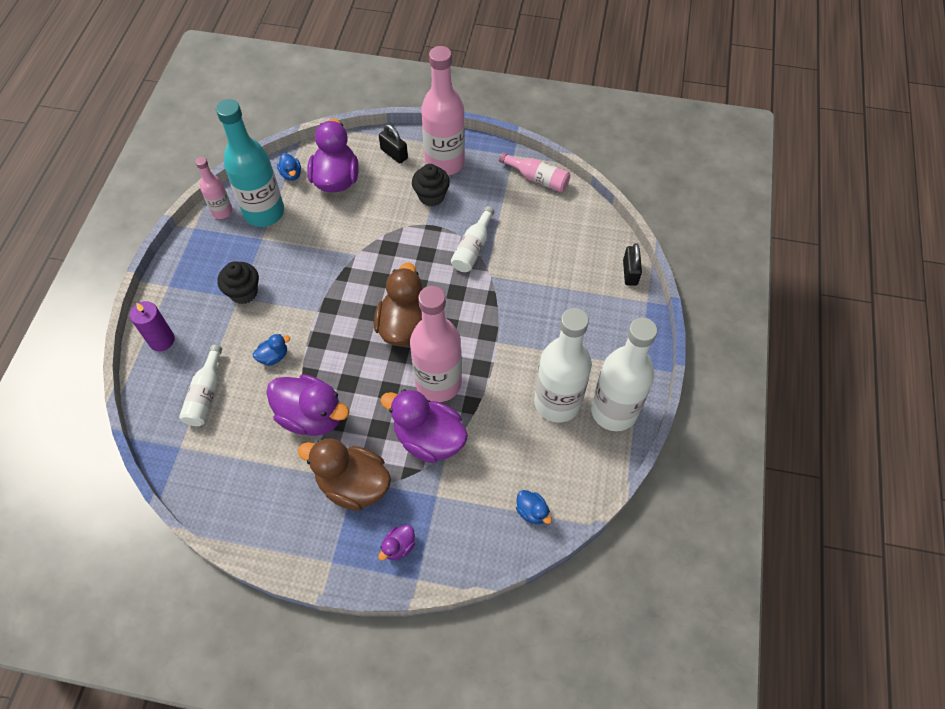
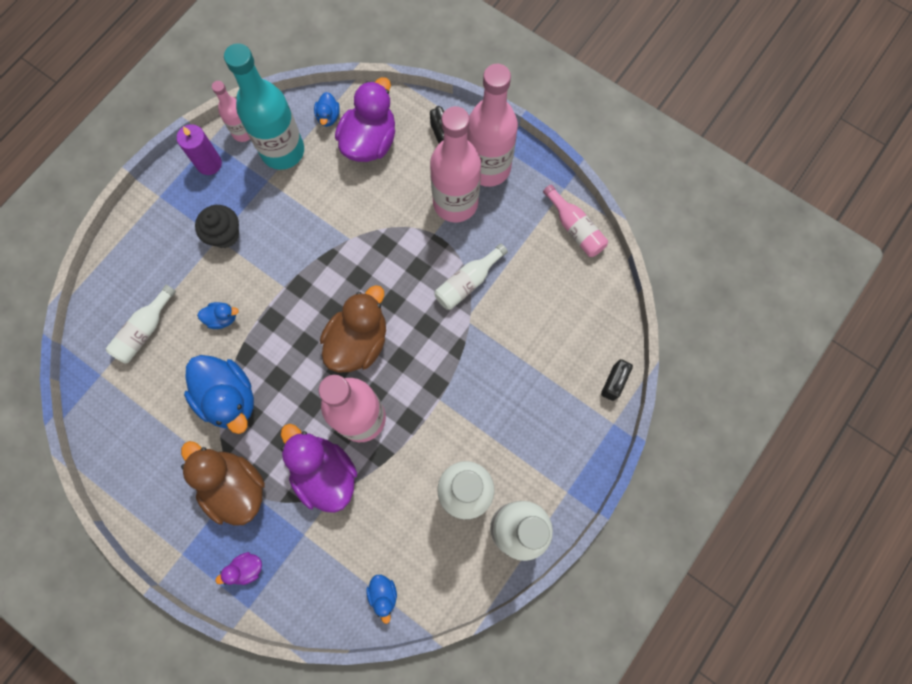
camera: 25 degrees right, 15 degrees up
(161, 340) = (129, 254): purple candle -> purple candle (209, 163)
(311, 416) = (229, 398): purple duck -> blue duck
(431, 196) = (455, 203): black cupcake -> pink bottle

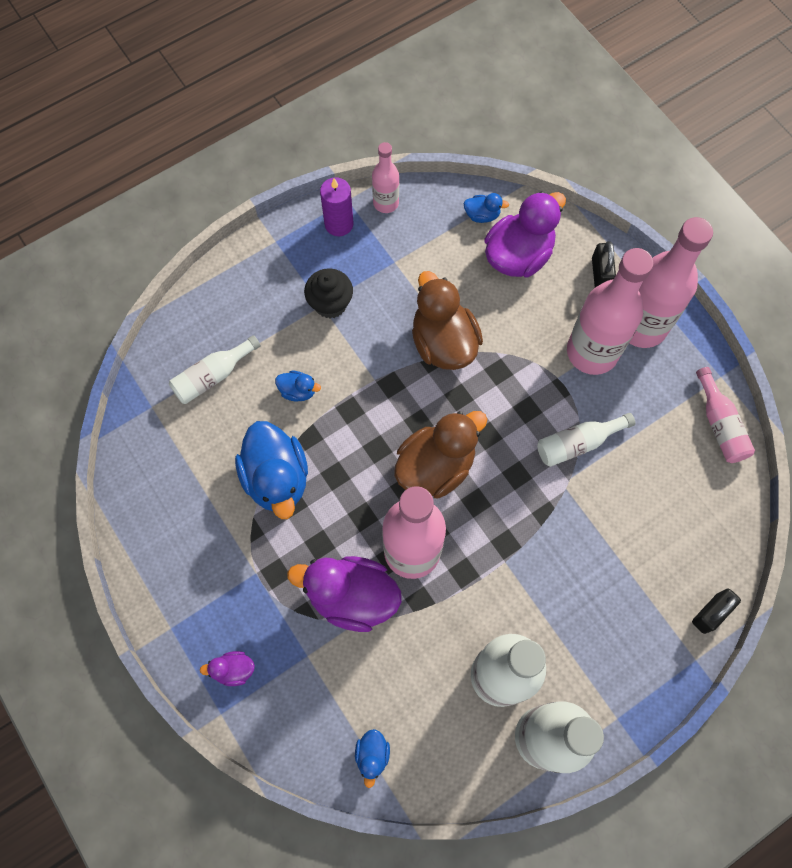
camera: 20 degrees right, 5 degrees down
(234, 487) = (251, 576): brown duck -> brown duck (443, 342)
(283, 151) = (421, 236): turquoise bottle -> none
(324, 473) = (352, 597): purple duck -> purple duck turned 60 degrees counterclockwise
(328, 117) = (482, 215): blue duck -> blue duck turned 105 degrees counterclockwise

